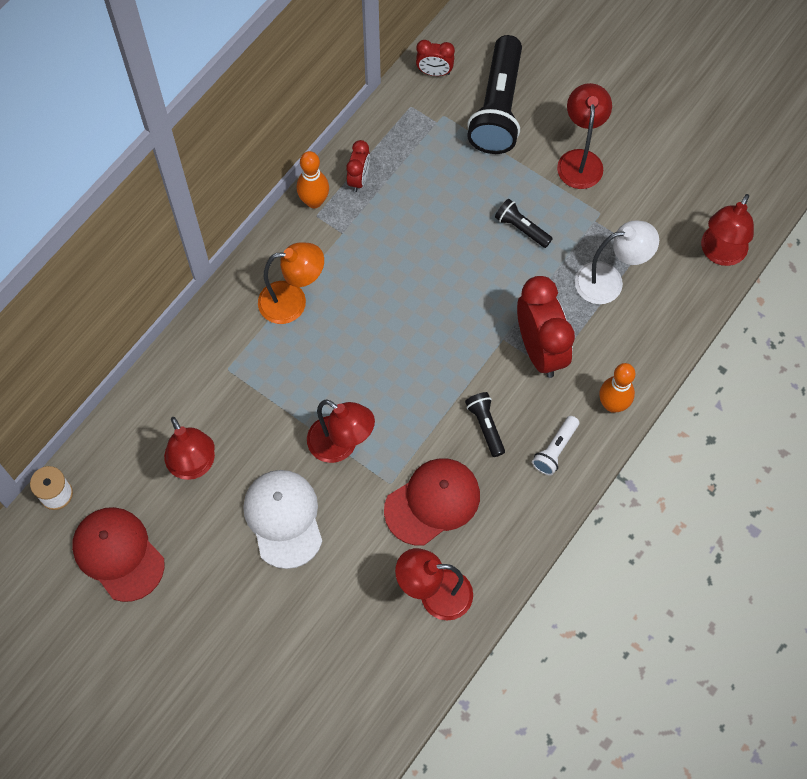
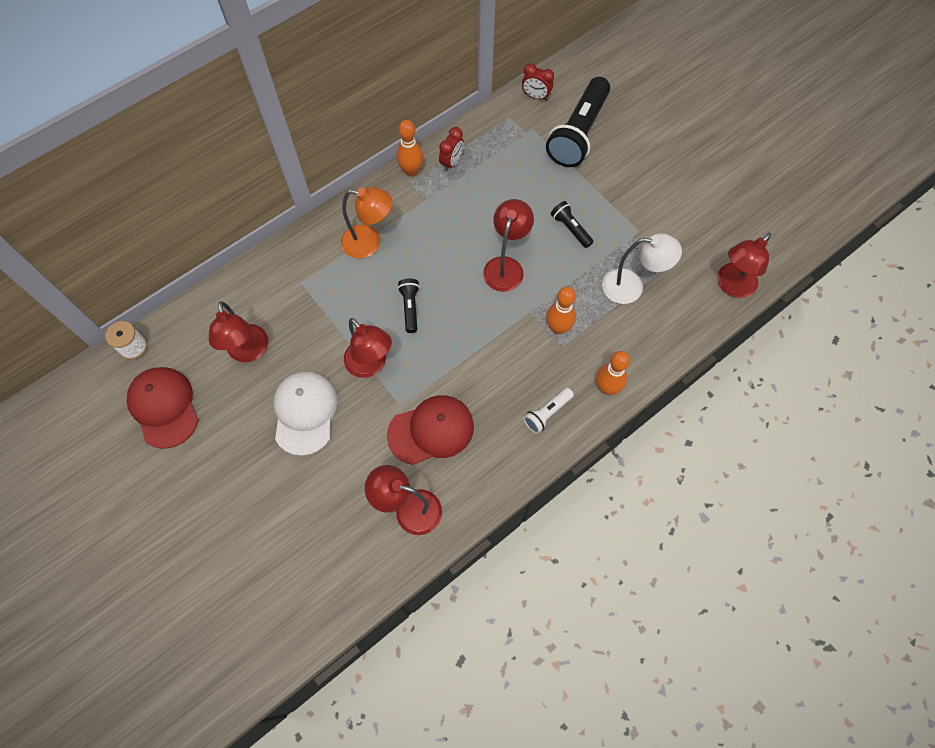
camera: 15 degrees right, 0 degrees up
(485, 426) = (494, 379): black flashlight -> black flashlight (410, 308)
(540, 349) = (558, 328): red clock -> orange bowling pin
(580, 160) = (634, 187): red lamp -> red lamp (506, 266)

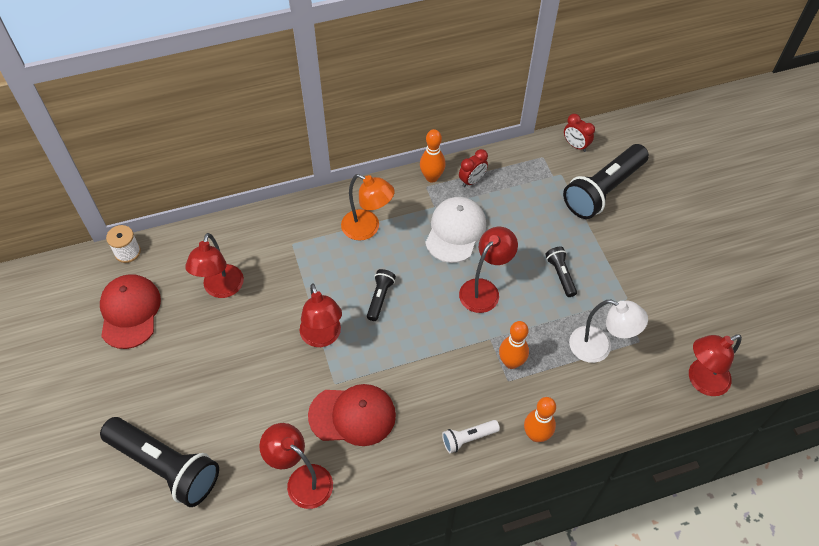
camera: 20 degrees right, 10 degrees down
(270, 546) = (165, 466): none -> black flashlight
(305, 413) = (247, 359): white cap -> white cap (455, 231)

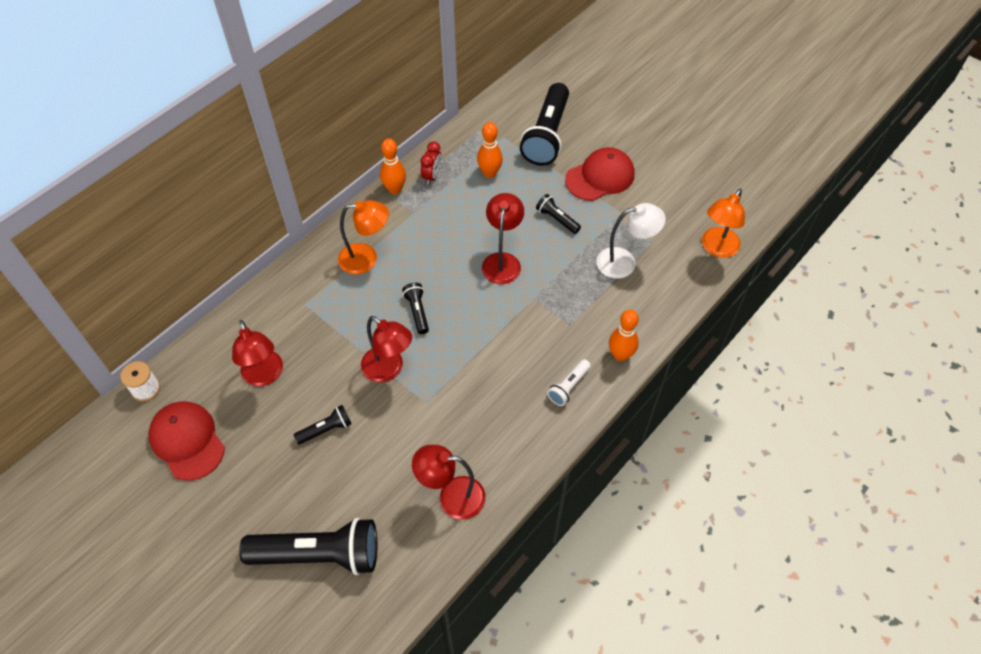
camera: 30 degrees left, 0 degrees up
(239, 362) = (326, 429): none -> black flashlight
(352, 415) = (459, 420): red cap -> red cap (600, 177)
(455, 231) = (446, 225): white cap -> none
(511, 362) = (563, 309): orange bowling pin -> orange bowling pin (489, 173)
(575, 145) = (500, 108): red clock -> none
(701, 381) = (717, 248): red lamp -> orange lamp

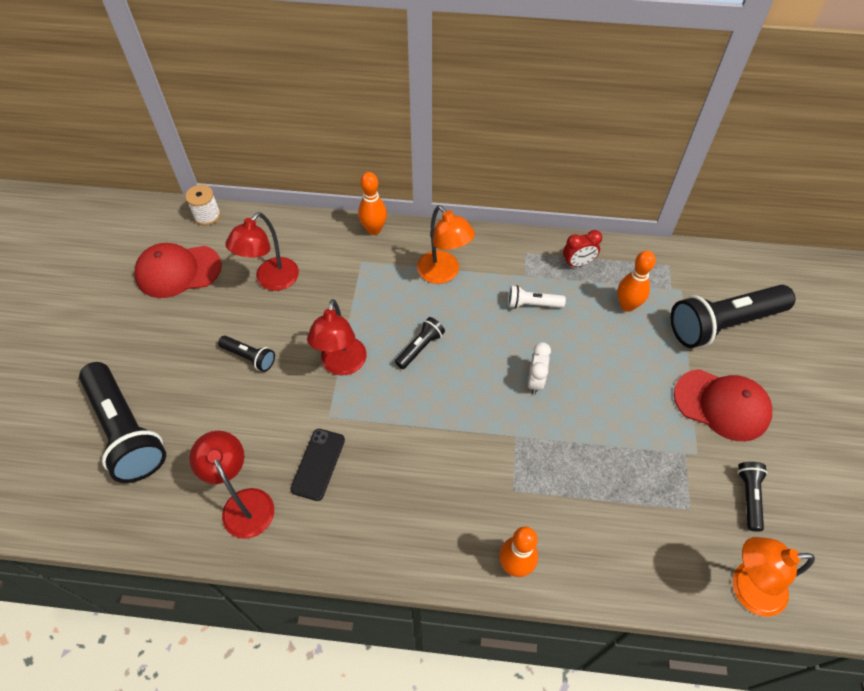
camera: 55 degrees right, 0 degrees up
(187, 441) = (178, 271): red cap -> red cap turned 120 degrees counterclockwise
(395, 189) = (536, 246): orange bowling pin -> orange bowling pin (374, 230)
(459, 430) = (318, 464): none -> black phone
(502, 261) = (535, 381): red lamp -> white clock
(557, 219) = (629, 397): black flashlight -> black flashlight (749, 497)
(568, 387) = (437, 535): white flashlight -> white flashlight (532, 304)
(624, 262) = (636, 497): white lamp -> none

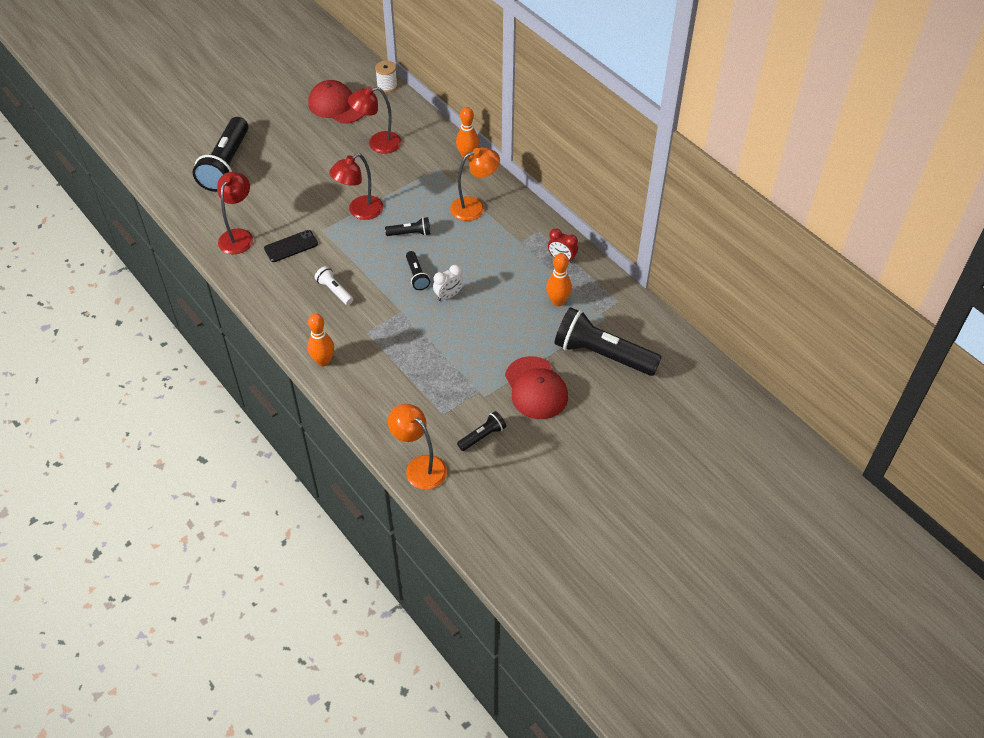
camera: 45 degrees right, 5 degrees down
(249, 357) = (320, 173): black flashlight -> black flashlight (416, 276)
(443, 273) = (474, 207): orange lamp -> orange lamp turned 120 degrees counterclockwise
(532, 304) = (502, 259): white flashlight -> white flashlight (334, 290)

